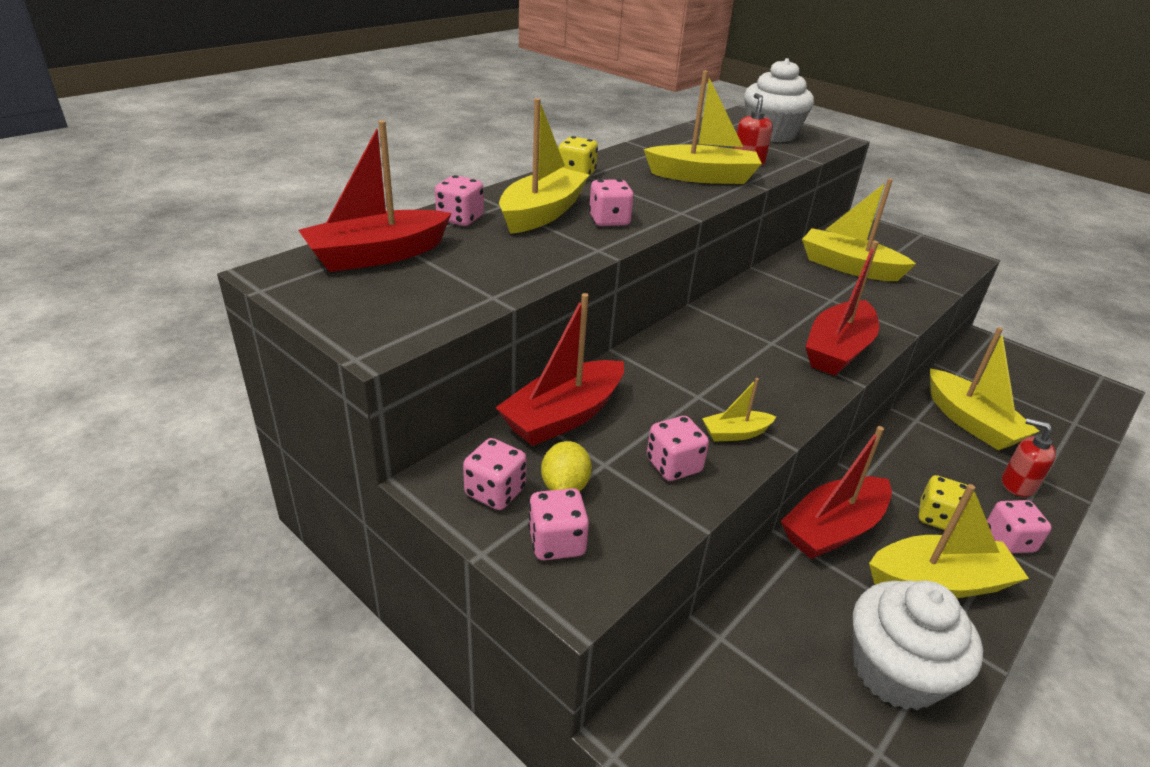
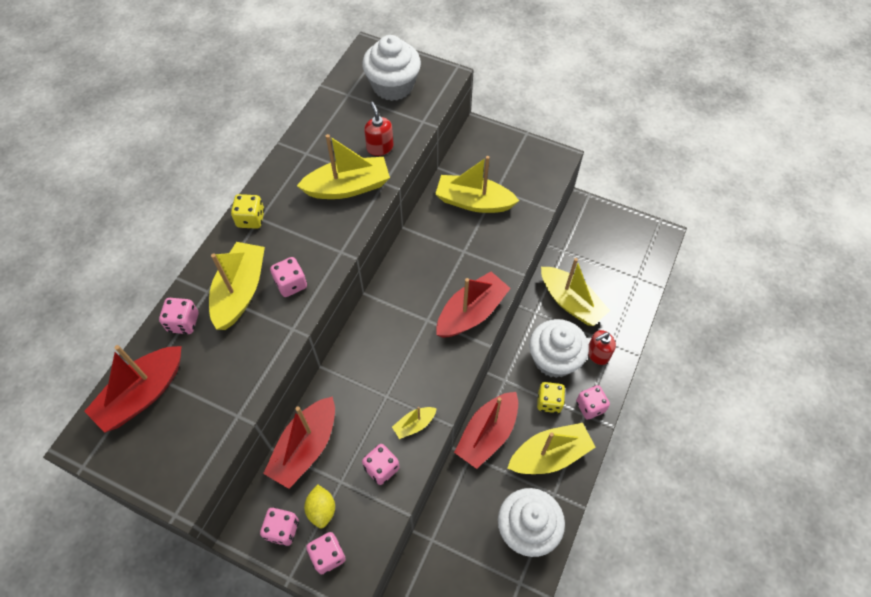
camera: 15 degrees left, 25 degrees up
(837, 350) = (471, 313): red boat -> red boat turned 150 degrees counterclockwise
(945, 473) = (554, 359): none -> white cupcake
(1017, 484) = (597, 354): red soap dispenser -> red soap dispenser turned 45 degrees counterclockwise

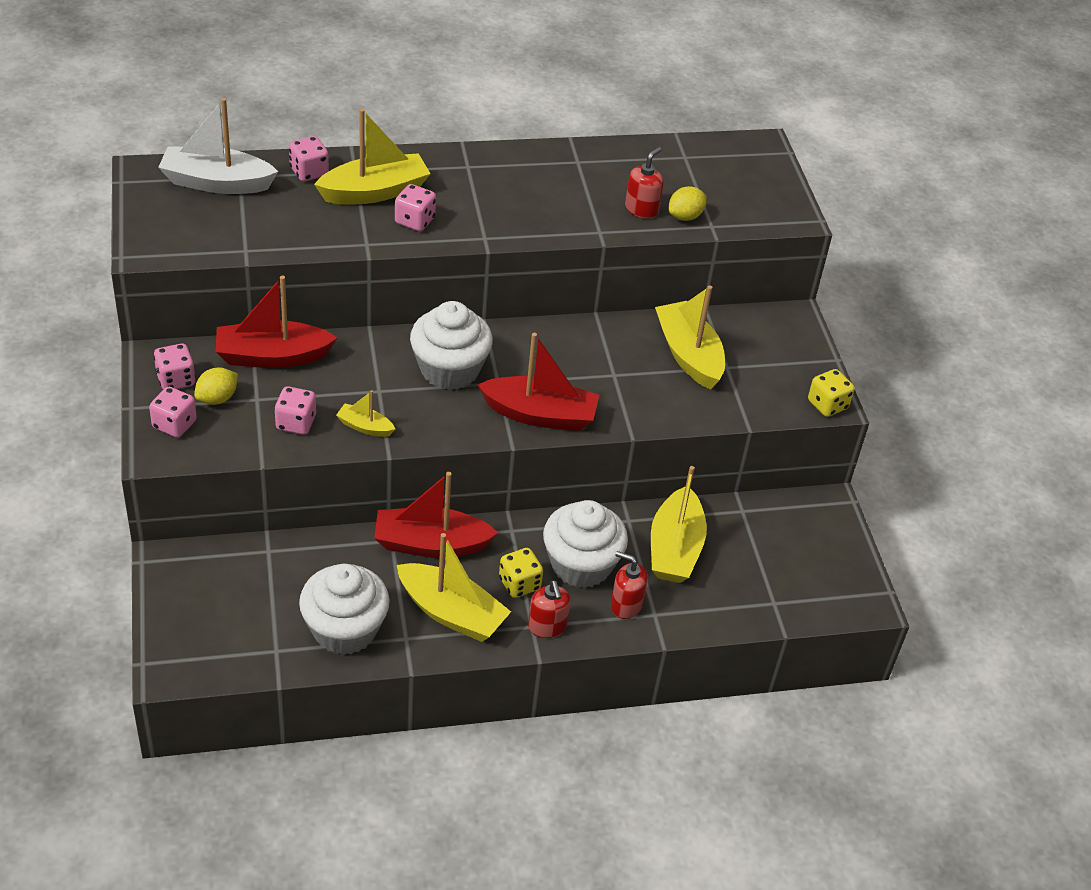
camera: 50 degrees right, 15 degrees down
(143, 394) = (217, 183): red boat -> white boat
(251, 219) = (461, 161): yellow dice -> yellow dice (827, 405)
(348, 187) = (567, 209): yellow boat -> none
(393, 86) = (734, 184): white cupcake -> white cupcake (449, 370)
(404, 129) = (685, 216): none -> yellow lemon
(590, 406) = (547, 626): pink dice -> red soap dispenser

